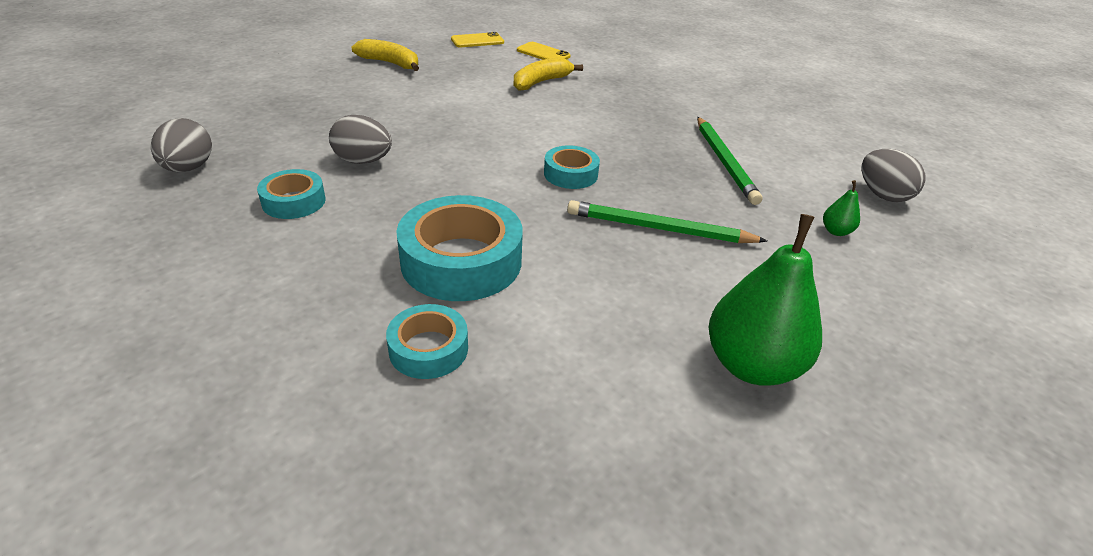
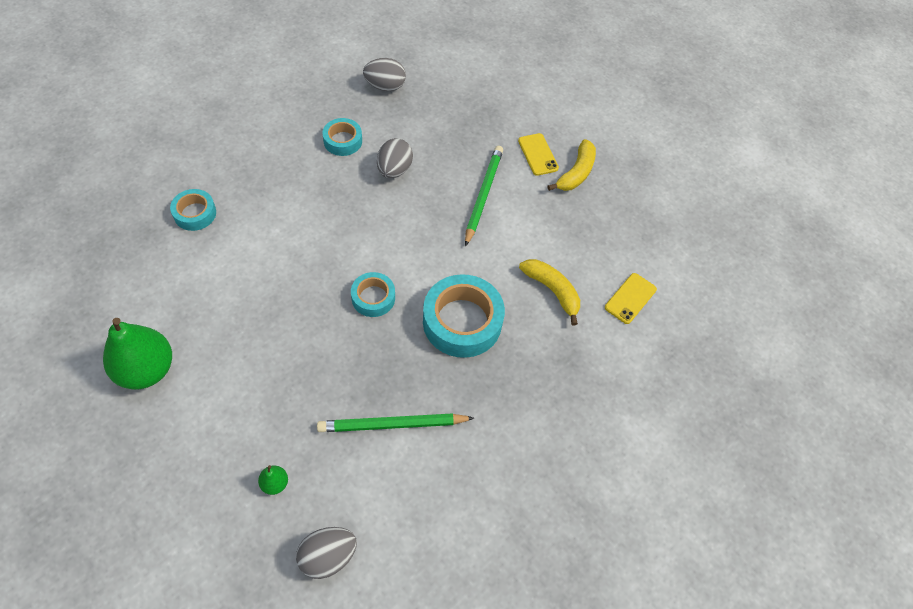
camera: 90 degrees right, 20 degrees up
(461, 261) = (269, 227): turquoise tape -> turquoise tape (462, 321)
(477, 41) = (652, 240): yellow phone -> yellow phone (538, 154)
(659, 228) = (292, 347): green pencil -> green pencil (483, 195)

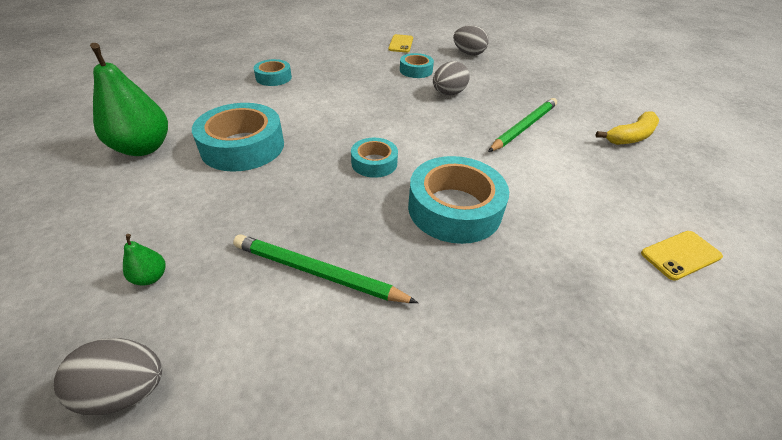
camera: 30 degrees right, 15 degrees down
(241, 327) = (243, 146): none -> turquoise tape
(538, 154) = (591, 116): yellow phone -> yellow phone (401, 44)
(552, 290) = (574, 216): yellow banana -> none

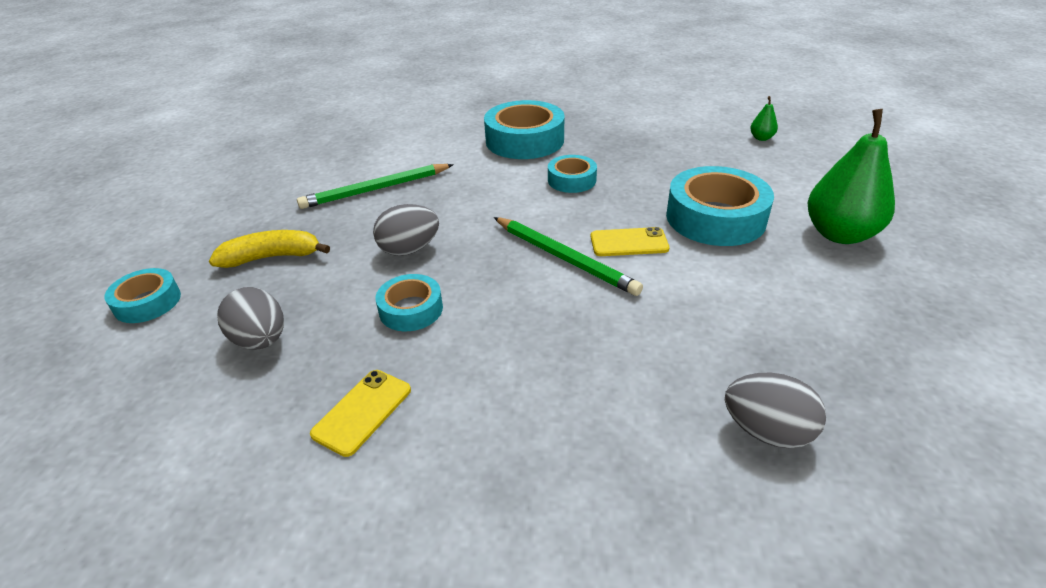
camera: 155 degrees left, 5 degrees down
(126, 390) = (749, 105): grey egg -> grey egg (766, 431)
(273, 77) = (683, 339): turquoise tape -> turquoise tape (147, 302)
(318, 272) = (644, 125): green pencil -> green pencil (564, 258)
(630, 137) = (284, 164): yellow banana -> yellow banana (272, 257)
(680, 255) = (401, 102): yellow phone -> yellow phone (629, 242)

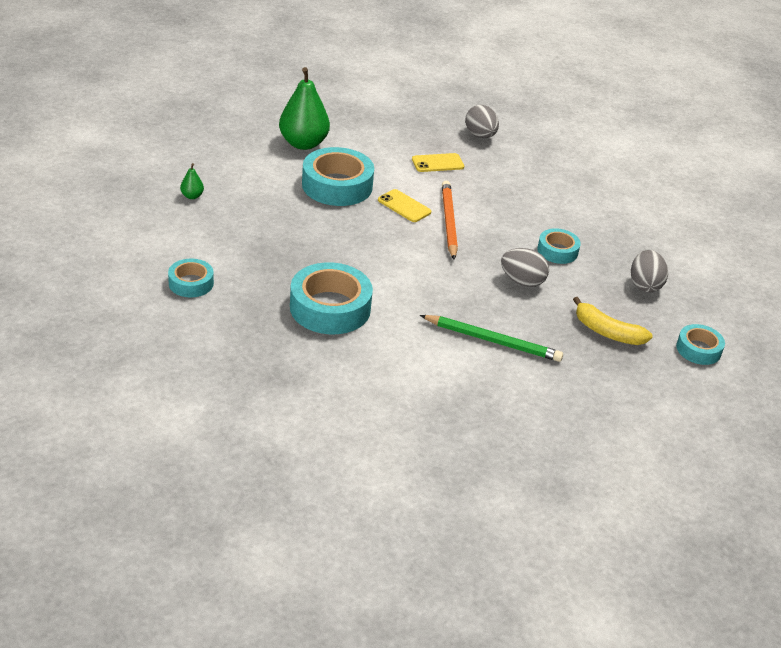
camera: 140 degrees left, 0 degrees up
(362, 412) = (619, 228): yellow phone -> yellow phone (437, 163)
(564, 258) = (449, 222): green pencil -> orange pencil
(572, 180) = (362, 256): turquoise tape -> turquoise tape (191, 283)

